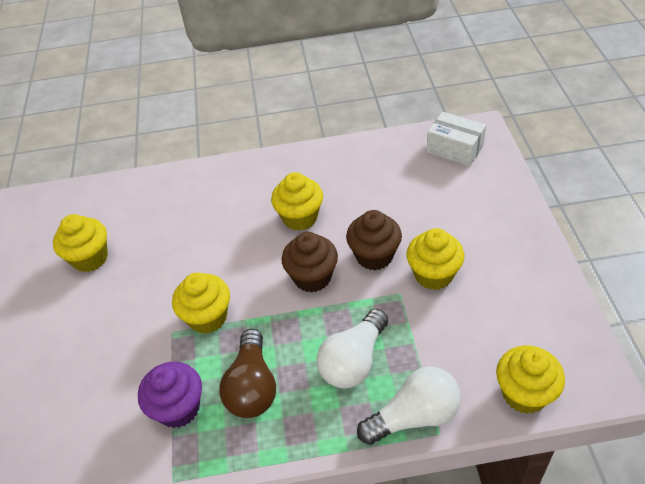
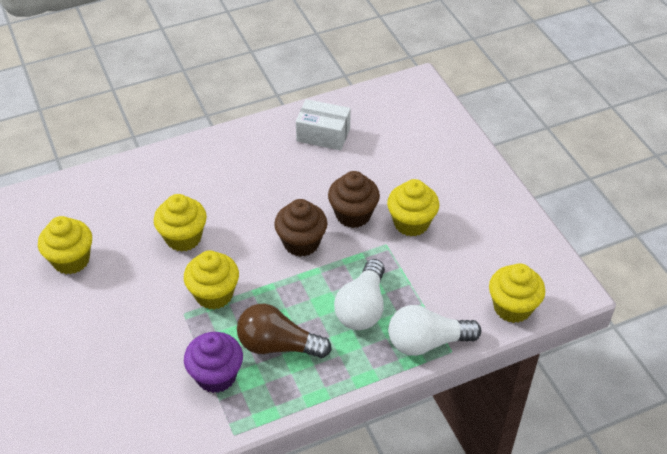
camera: 20 degrees left, 0 degrees up
(252, 386) = (278, 345): brown light bulb -> brown light bulb turned 120 degrees clockwise
(300, 217) = (271, 190): yellow cupcake -> yellow cupcake (183, 238)
(414, 416) = (427, 342): white light bulb -> white light bulb turned 150 degrees counterclockwise
(454, 149) = (399, 105): white box -> white box (323, 134)

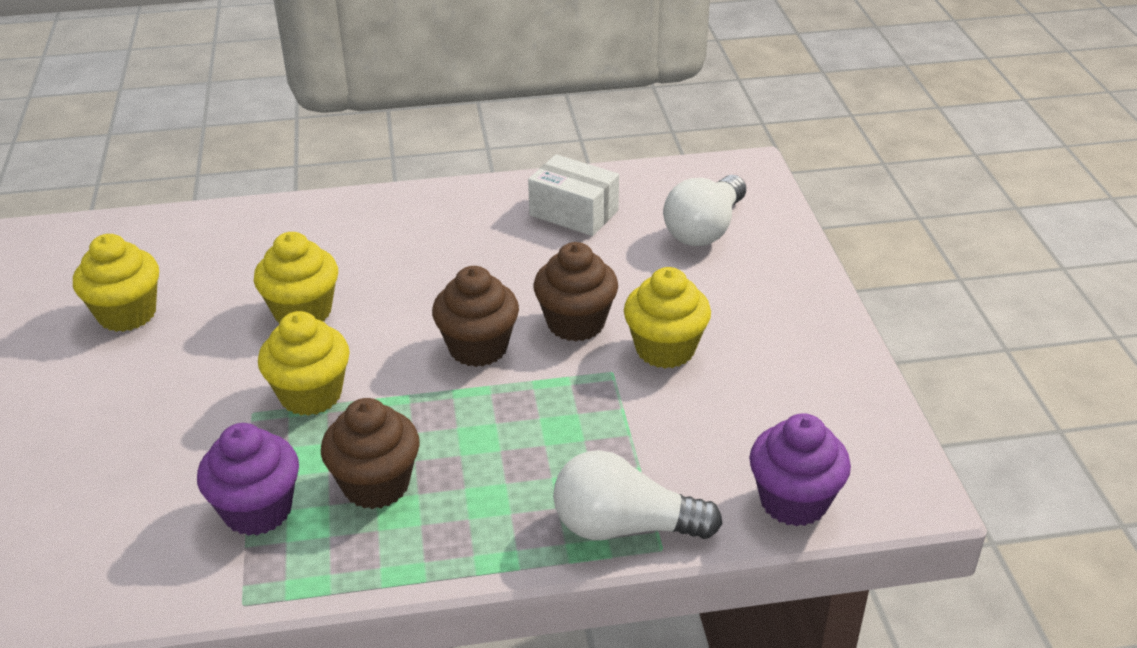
camera: 15 degrees right, 10 degrees down
(278, 345) = (376, 485): brown light bulb -> brown cupcake
(362, 307) = (536, 455): white light bulb -> white light bulb (705, 229)
(512, 307) = (793, 501): yellow cupcake -> purple cupcake

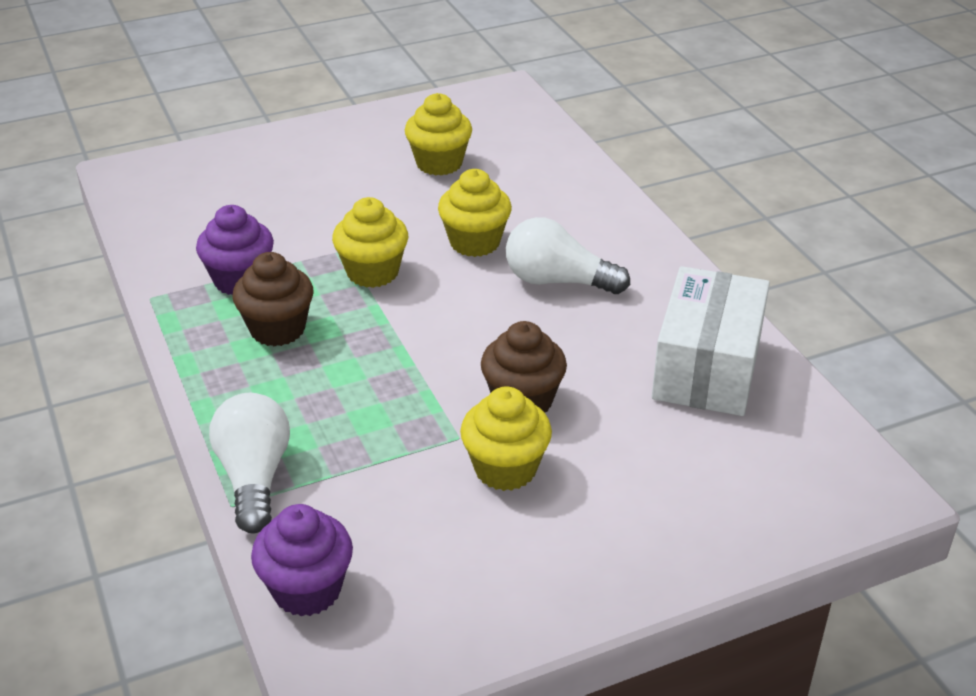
camera: 75 degrees right, 0 degrees up
(478, 348) = (463, 347): brown cupcake -> none
(574, 213) = (707, 368): white box -> white box, size x1.55
(705, 229) = (731, 471): white light bulb -> white light bulb (558, 281)

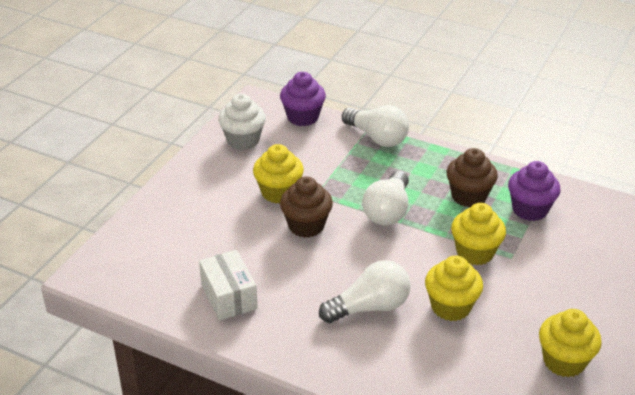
camera: 140 degrees right, 0 degrees up
(397, 364) = (388, 211): none -> white light bulb
(457, 601) = (243, 140): none -> white cupcake
(707, 368) = (229, 296): white box -> white box, size x0.65

